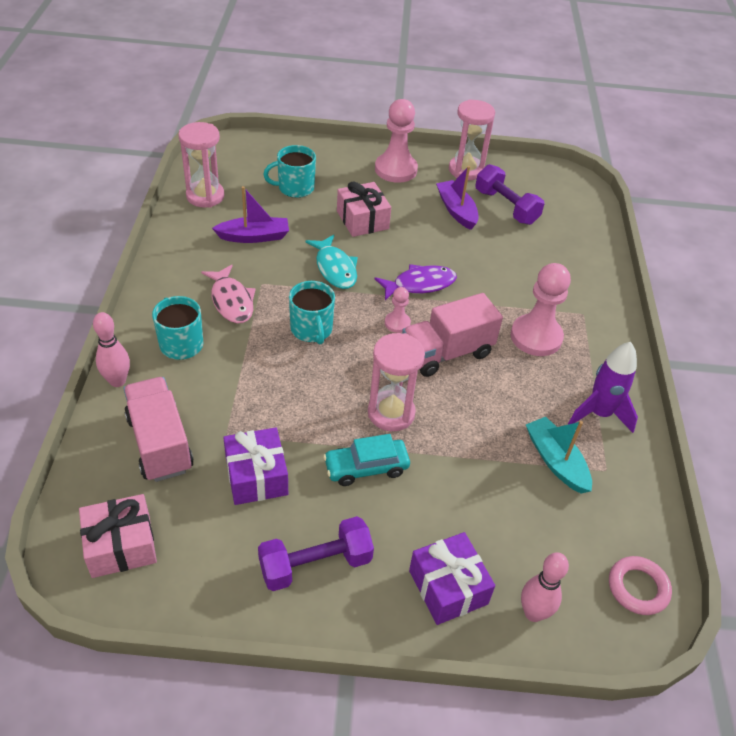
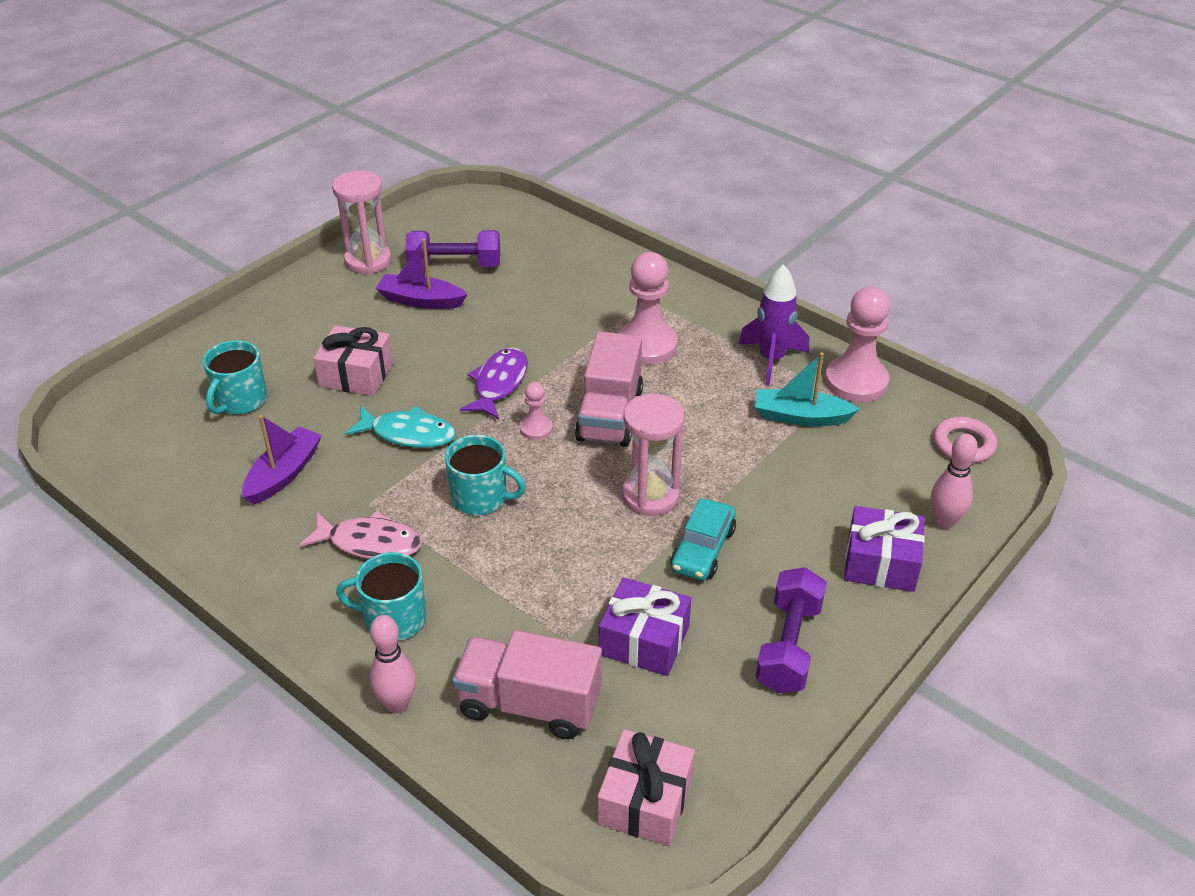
camera: 50 degrees left, 5 degrees down
(205, 196) = (161, 483): pink hourglass -> none
(396, 169) = (305, 308): pink pawn -> pink pawn (856, 381)

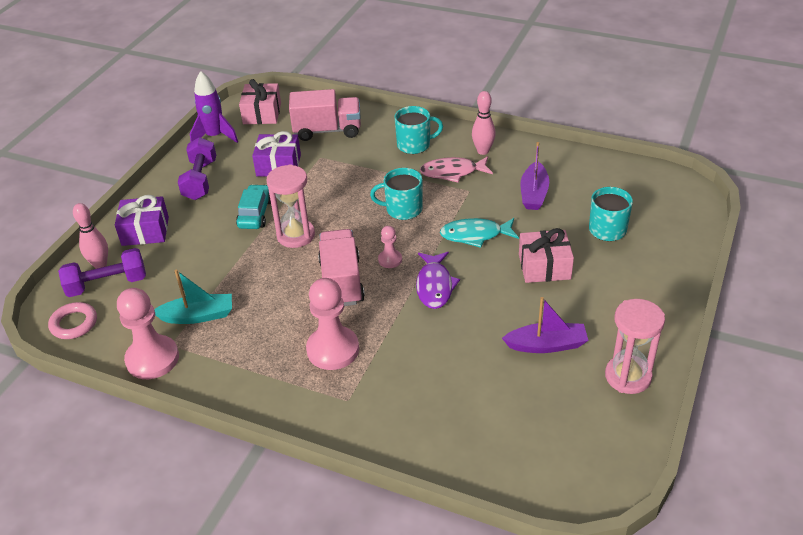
camera: 165 degrees right, 0 degrees up
(397, 704) = (390, 117): pink bowling pin -> pink bowling pin (483, 151)
(455, 265) = (545, 393): purple dumbbell -> purple dumbbell (107, 284)
(771, 360) = (224, 362): purple rocket -> purple rocket (215, 137)

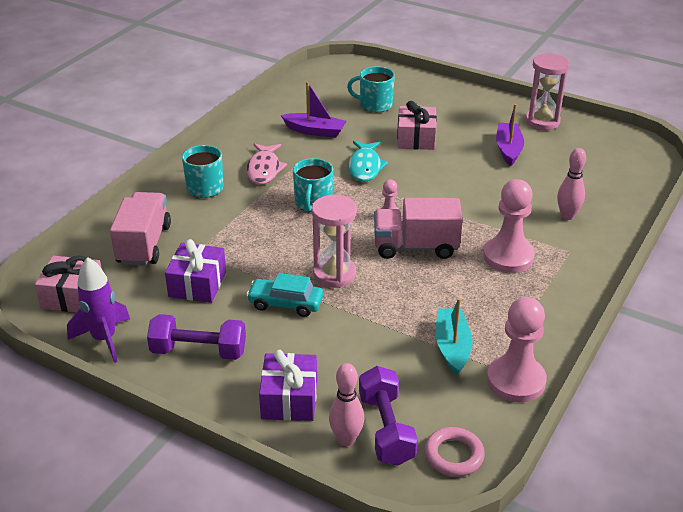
camera: 85 degrees left, 5 degrees down
(435, 286) = (430, 194): purple fish -> none
(483, 151) = (236, 149): pink bowling pin -> pink bowling pin (567, 216)

